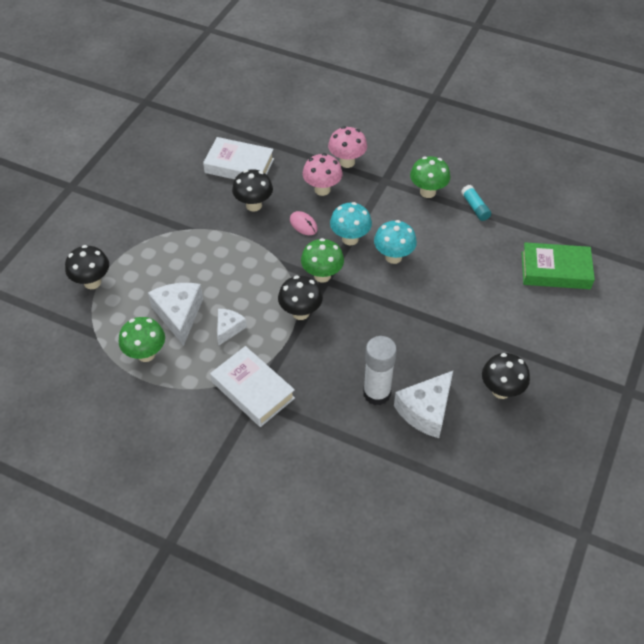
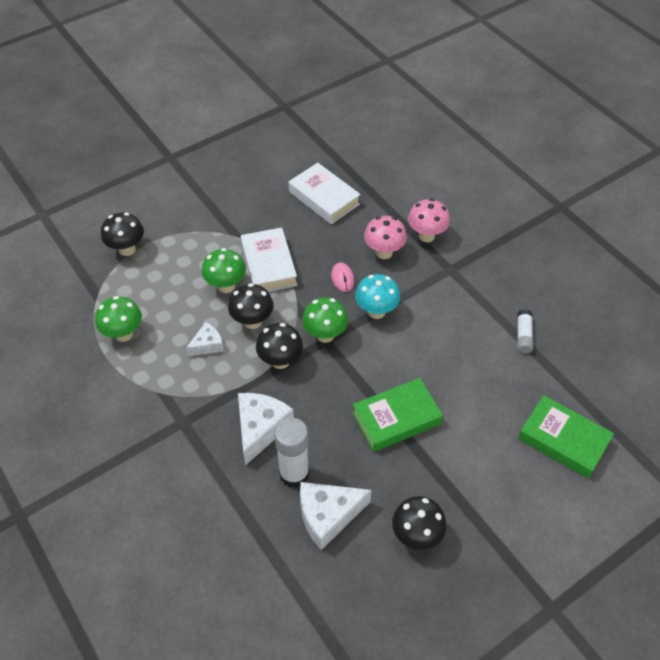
camera: 30 degrees right, 0 degrees up
(179, 315) = (175, 312): white cheese -> white cheese (261, 428)
(253, 390) = (187, 412): white book -> white book (269, 265)
(254, 205) = (311, 240): black mushroom -> black mushroom (252, 321)
(393, 257) = (405, 348): turquoise mushroom -> none
(425, 313) = (396, 418): none -> green book
(427, 192) = (485, 299): green mushroom -> green mushroom (226, 286)
(475, 207) = (523, 336): turquoise glue stick -> white glue stick

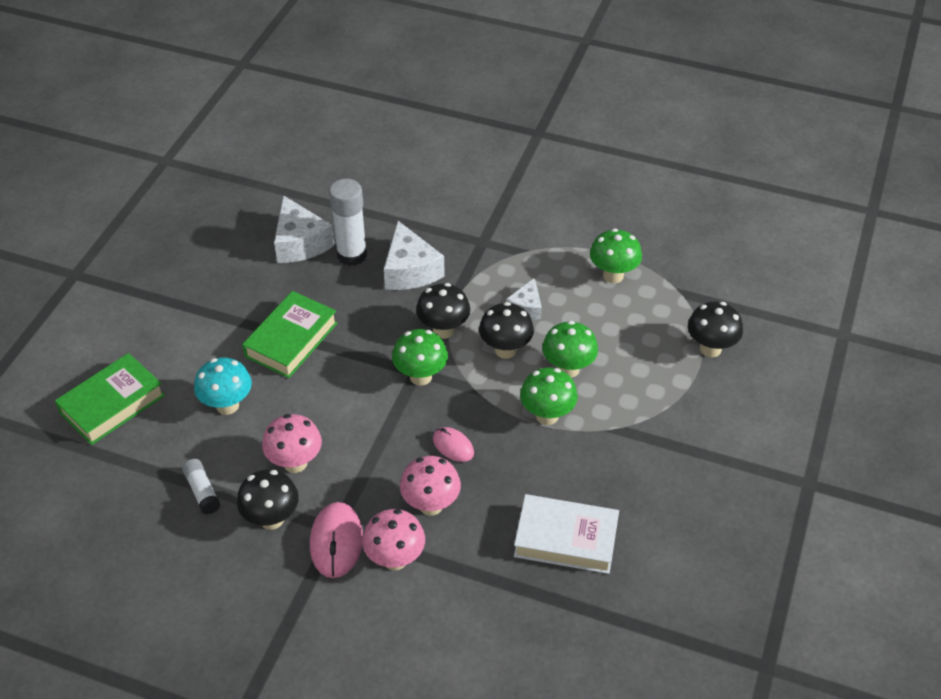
camera: 145 degrees right, 5 degrees down
(269, 265) = (547, 415): white book -> green mushroom
(328, 516) = (300, 243): white cheese -> white cheese turned 120 degrees clockwise
(376, 311) = (386, 429): turquoise mushroom -> turquoise mushroom (227, 405)
(416, 535) = (215, 266): black mushroom -> black mushroom (272, 519)
(451, 321) = (295, 463): none -> pink mushroom
(454, 262) = (336, 541): none -> pink mouse
(563, 440) = (112, 404): green book -> green book turned 45 degrees counterclockwise

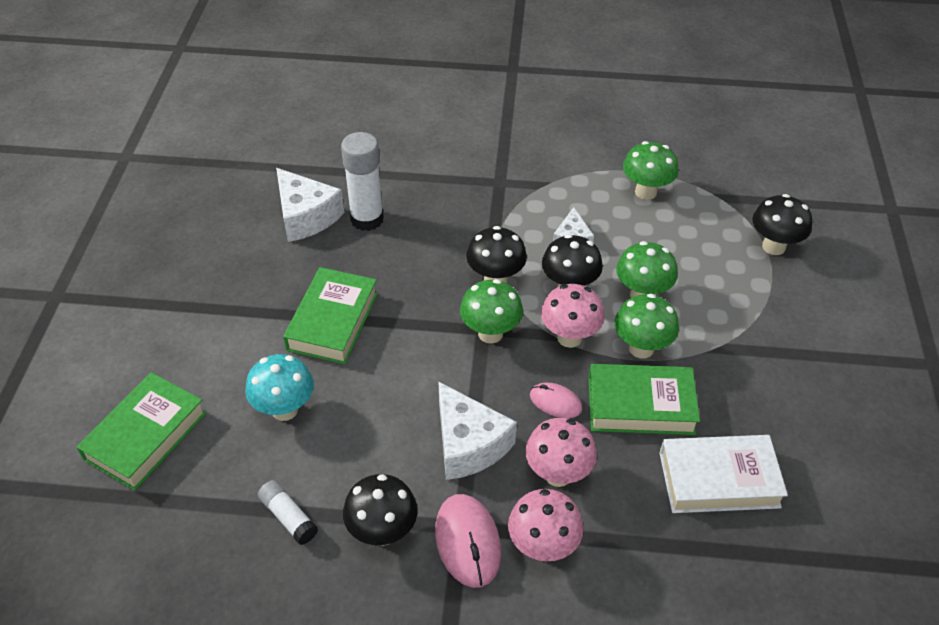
camera: 15 degrees left, 0 degrees up
(295, 463) = (387, 459): pink mushroom -> pink mushroom (569, 337)
(410, 270) = (435, 224): white cheese -> white cheese (468, 444)
(525, 464) = (640, 405): none -> green book

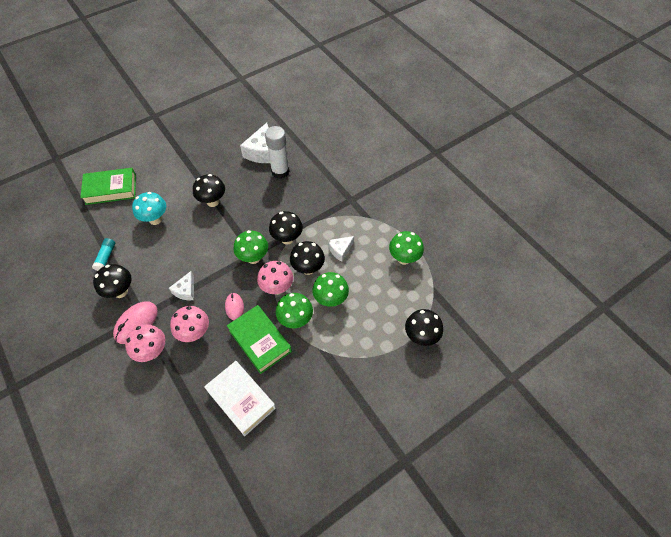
camera: 50 degrees right, 10 degrees up
(288, 517) = (106, 257): white glue stick -> turquoise glue stick
(333, 321) = (213, 201): green book -> black mushroom
(468, 444) = (186, 290): white cheese -> white cheese, size x0.58

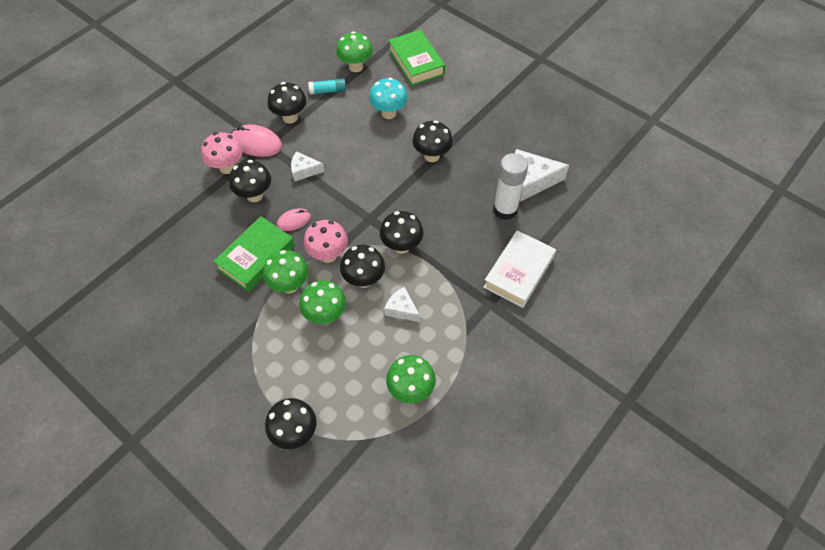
camera: 75 degrees right, 0 degrees up
(195, 333) = (254, 195): pink mushroom -> black mushroom
(241, 399) = (185, 260): white book -> white book (518, 272)
(253, 258) = (363, 219): green mushroom -> green mushroom (356, 67)

